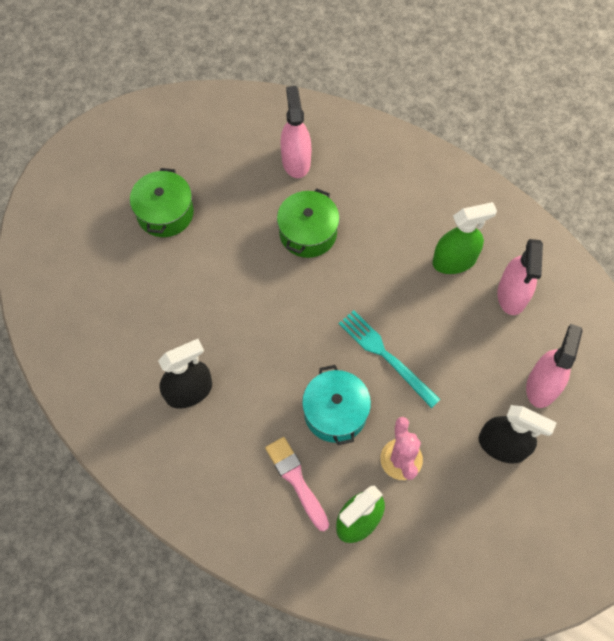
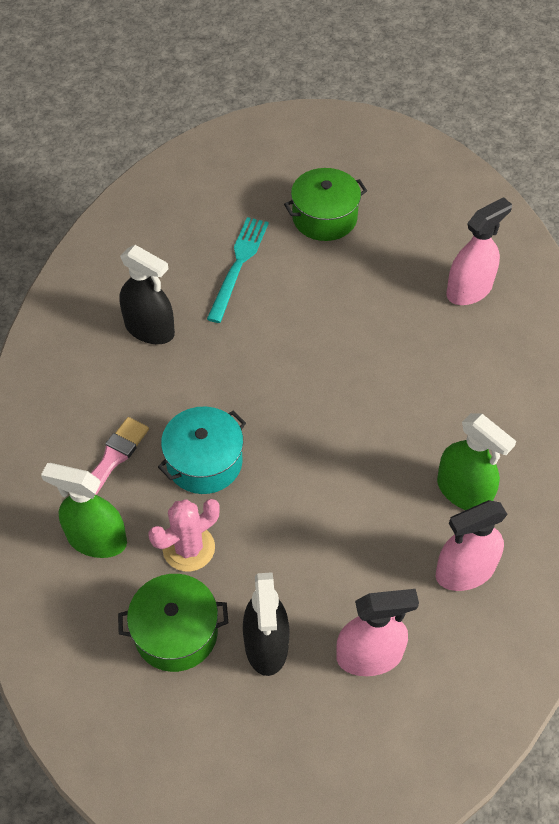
camera: 60 degrees right, 10 degrees down
(308, 233) = (392, 341): green pot -> green pot (176, 632)
(386, 356) = (299, 478): turquoise fork -> turquoise fork (238, 265)

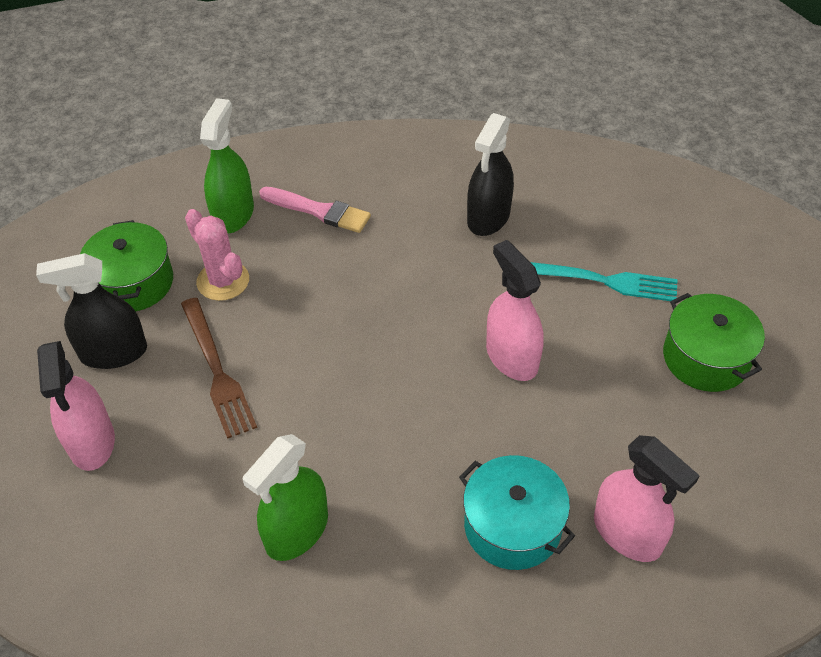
camera: 85 degrees right, 5 degrees down
(204, 462) = (324, 281): turquoise pot -> turquoise pot (512, 526)
(298, 552) = (217, 370): none -> brown fork
(465, 571) = (187, 533): pink spray bottle -> pink spray bottle (511, 357)

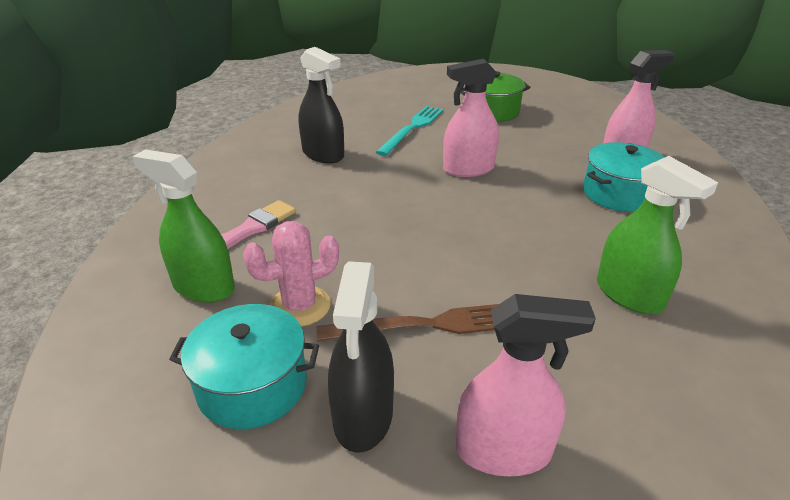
camera: 75 degrees left, 15 degrees down
(133, 282) = (252, 385): green pot -> turquoise pot

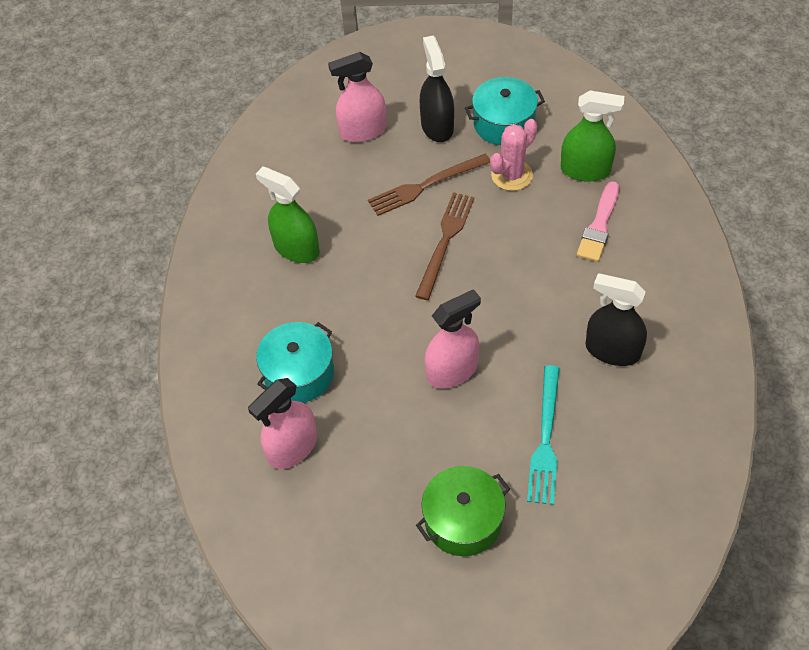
camera: 165 degrees right, 20 degrees up
(429, 257) = (445, 241): none -> brown fork

